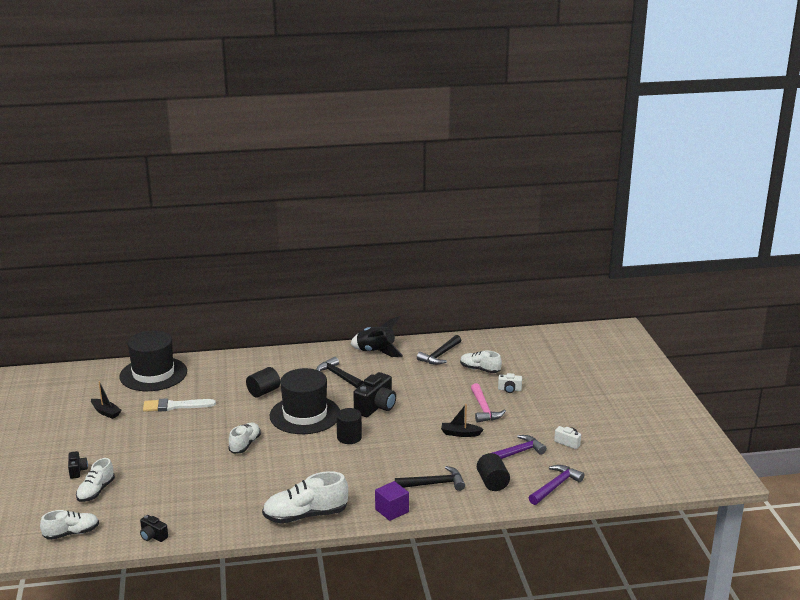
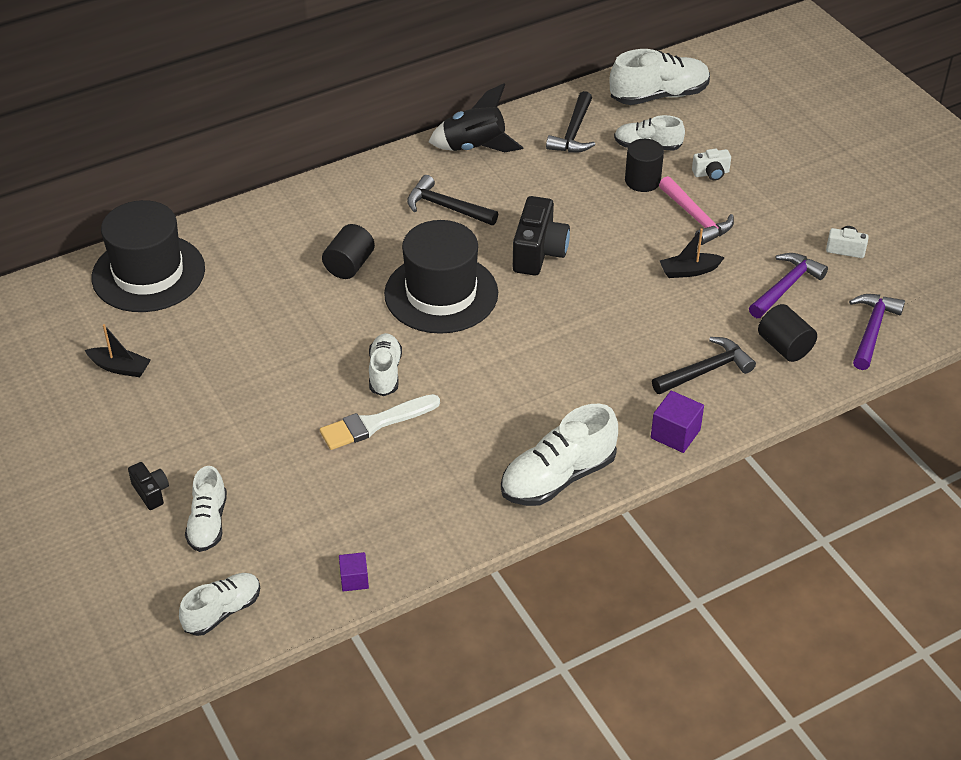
camera: 20 degrees left, 20 degrees up
(153, 536) = (354, 579): black camera -> purple cube
(175, 406) = (226, 327): white brush -> white brush (375, 423)
(349, 437) = (533, 319): black cylinder -> black cylinder (642, 181)
(505, 347) = (659, 96): none -> white shoe

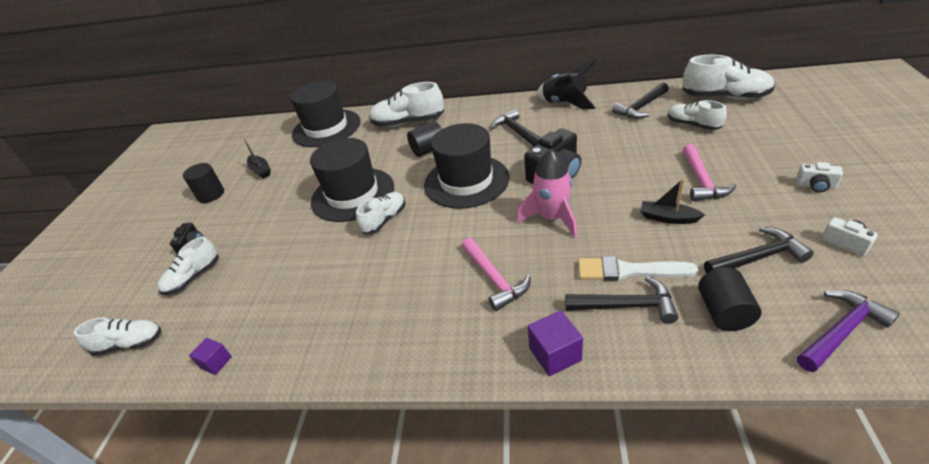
camera: 40 degrees right, 5 degrees down
(306, 356) = (353, 194): none -> black hat
(375, 423) = (345, 251): white brush -> white brush (629, 271)
(558, 477) = (425, 348): white shoe -> white shoe (408, 122)
(569, 391) = (494, 279): none -> pink hammer
(576, 308) = (552, 218): none -> pink rocket
(642, 181) = (672, 146): black cylinder -> black cylinder (211, 195)
(711, 173) = (736, 153): white camera -> white camera (815, 186)
(786, 286) = (758, 257): purple hammer -> black hammer

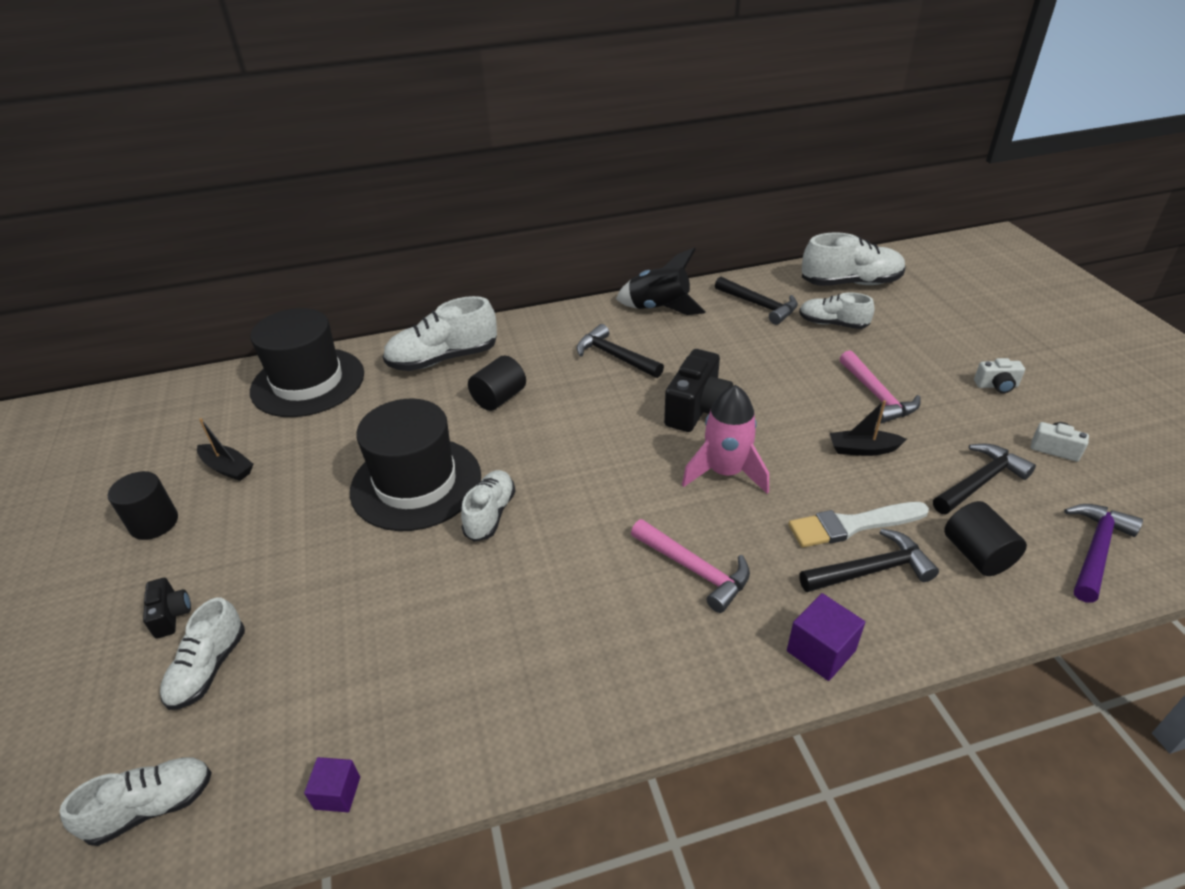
camera: 25 degrees left, 0 degrees up
(466, 181) = (581, 438): black hat -> none
(641, 107) = (759, 305): black hammer -> black hammer turned 75 degrees counterclockwise

